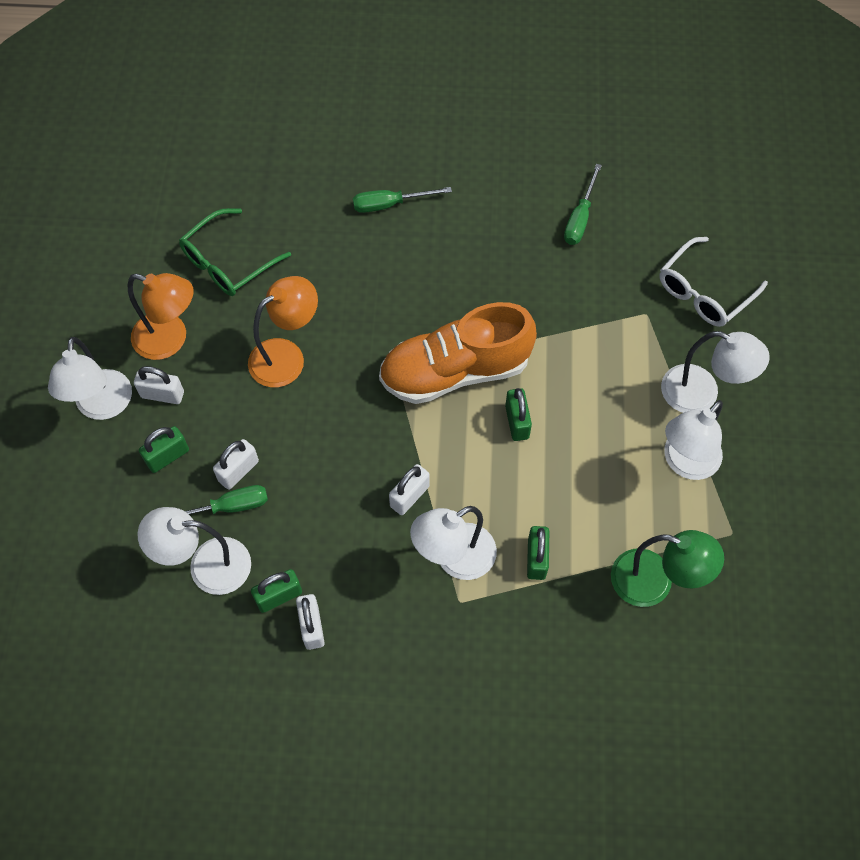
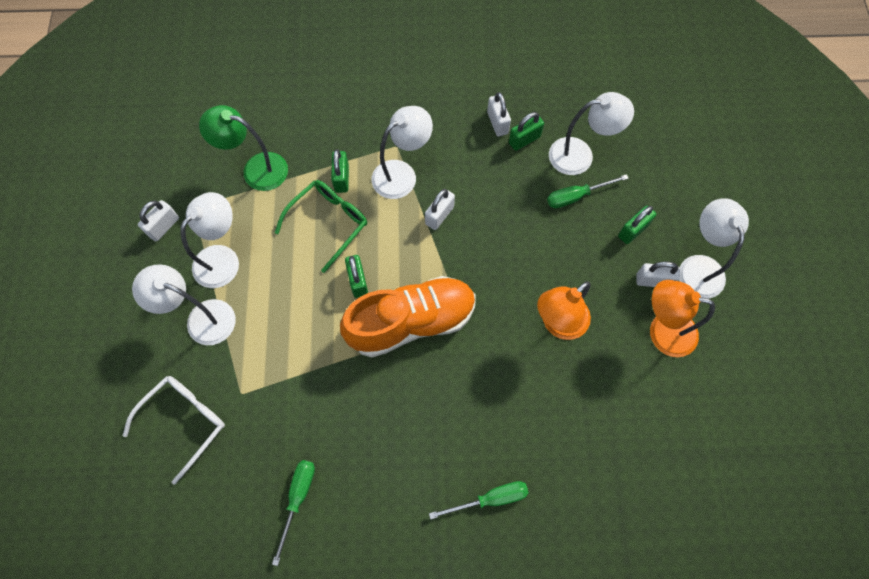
camera: 175 degrees right, 5 degrees up
(227, 262) = (634, 415): green glasses -> green glasses (329, 223)
(238, 471) = (574, 224): white padlock -> white padlock (164, 226)

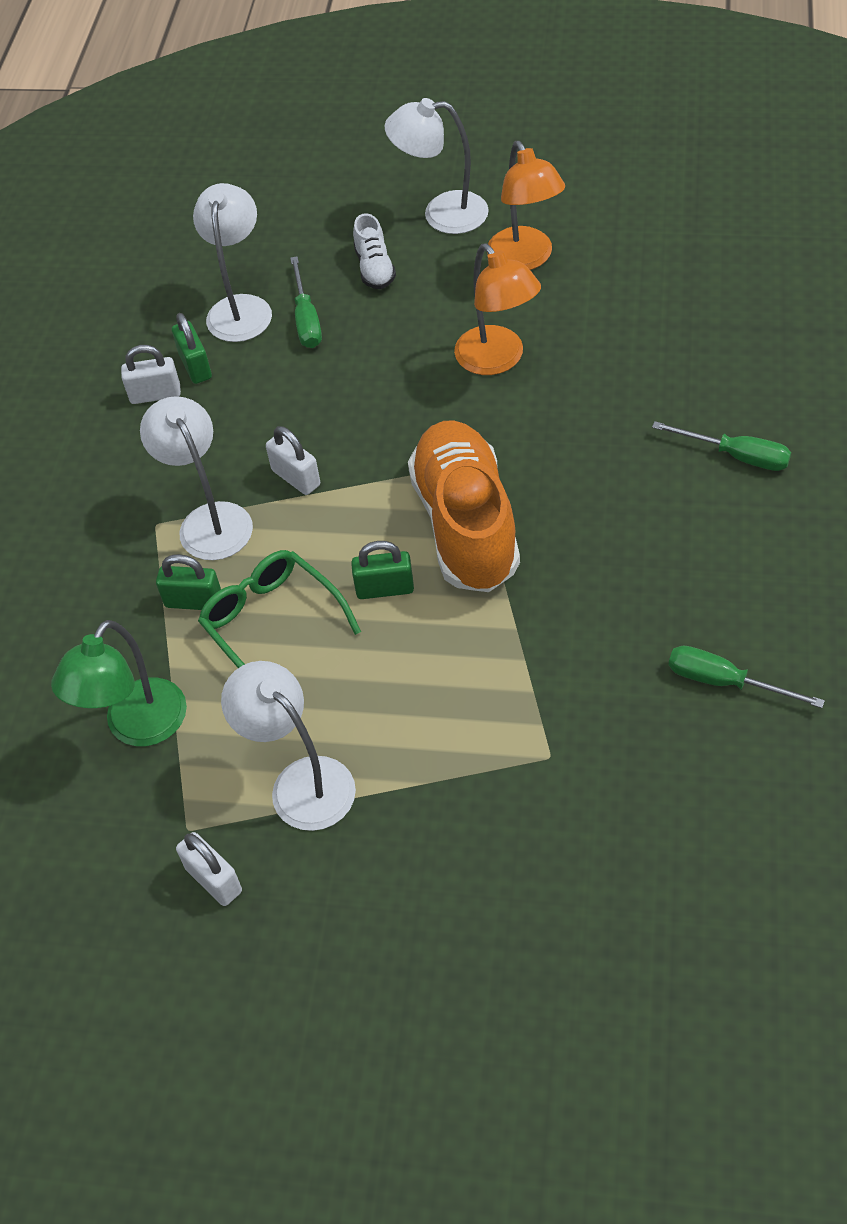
camera: 75 degrees left, 15 degrees down
(185, 421) = (588, 841): white glasses -> none
(201, 318) = (408, 816): white lamp -> none
(490, 499) = (736, 456): green screwdriver -> green screwdriver turned 120 degrees clockwise
(633, 230) = (374, 268): green padlock -> white shoe
(653, 281) = (453, 258): white padlock -> none
(662, 331) = (525, 259): orange lamp -> orange lamp turned 45 degrees counterclockwise

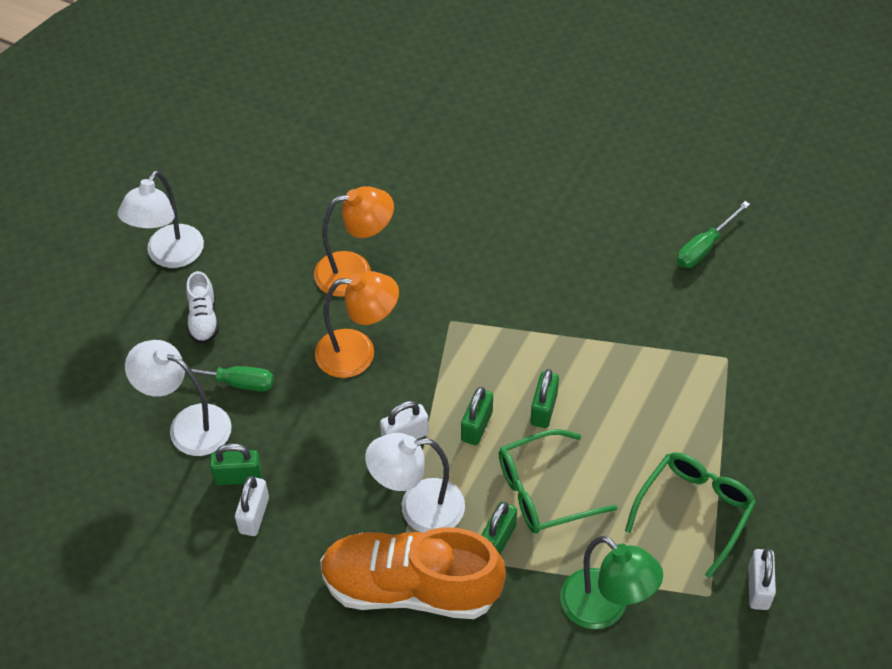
camera: 75 degrees left, 0 degrees up
(213, 880) = (758, 588): white padlock -> white padlock turned 60 degrees counterclockwise
(301, 782) = (694, 510): white lamp -> green glasses
(335, 535) = (476, 426): none -> green padlock
(374, 268) = (203, 319): white shoe -> white shoe turned 75 degrees clockwise
(466, 524) = (507, 342): orange shoe -> orange shoe (411, 588)
(525, 259) = (258, 220): orange lamp -> orange lamp (358, 353)
(736, 456) = (522, 172): green screwdriver -> none

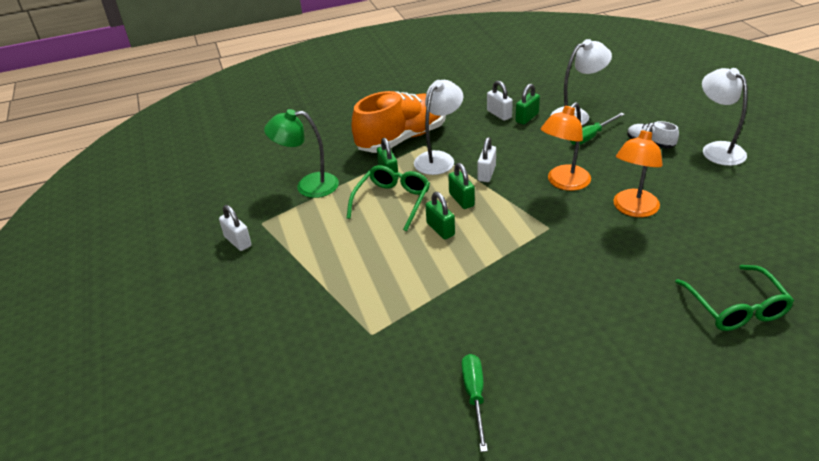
camera: 135 degrees right, 15 degrees down
(694, 510) = (305, 247): green glasses -> green glasses (736, 308)

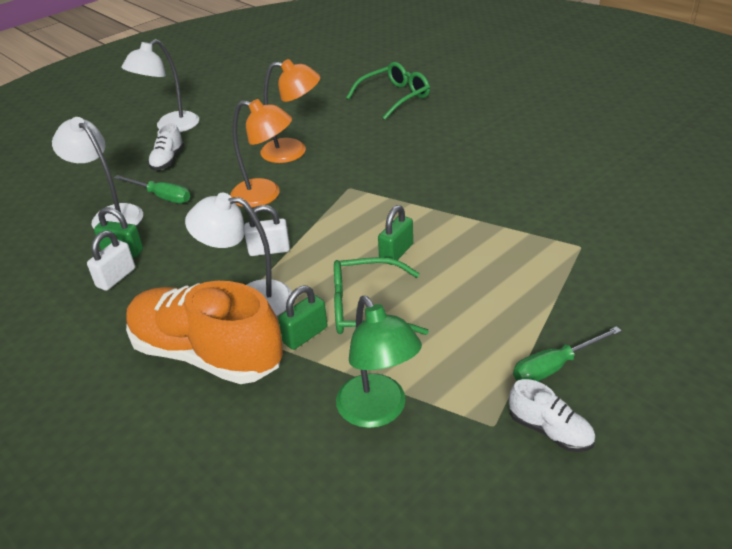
camera: 115 degrees left, 0 degrees up
(238, 241) = (549, 430): white padlock -> white shoe
(461, 200) = (332, 254): green padlock -> none
(474, 396) = (586, 175): green screwdriver -> green screwdriver (554, 366)

